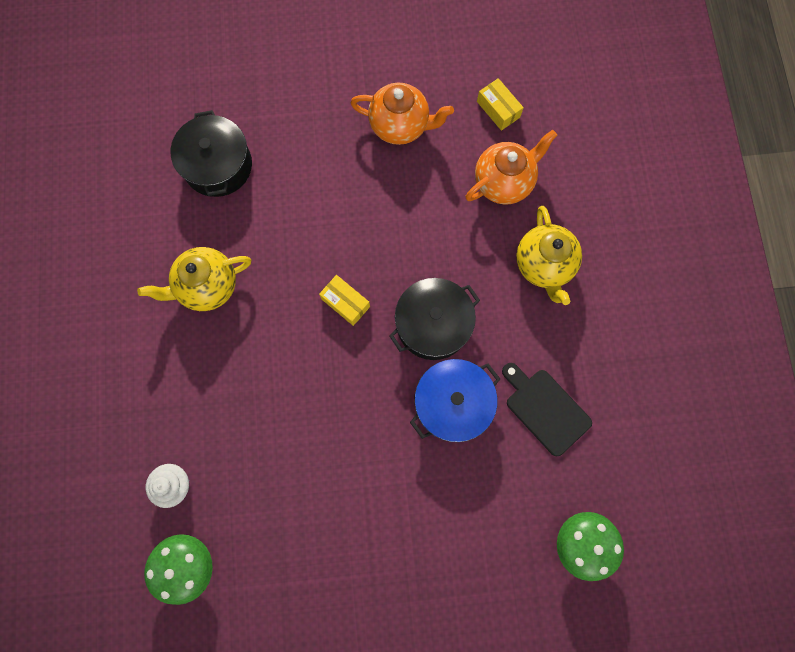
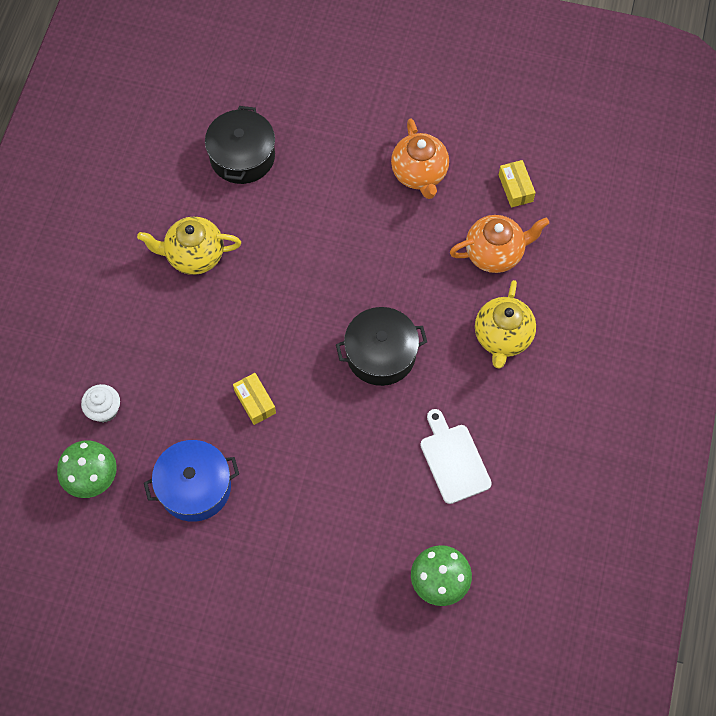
camera: 20 degrees right, 10 degrees down
(345, 303) = (310, 309): yellow box -> yellow box (255, 402)
(400, 126) = (419, 174): orange teapot -> orange teapot turned 45 degrees clockwise
(452, 403) = (371, 426): blue pot -> blue pot (195, 487)
(545, 409) = (453, 460): black cutting board -> white cutting board

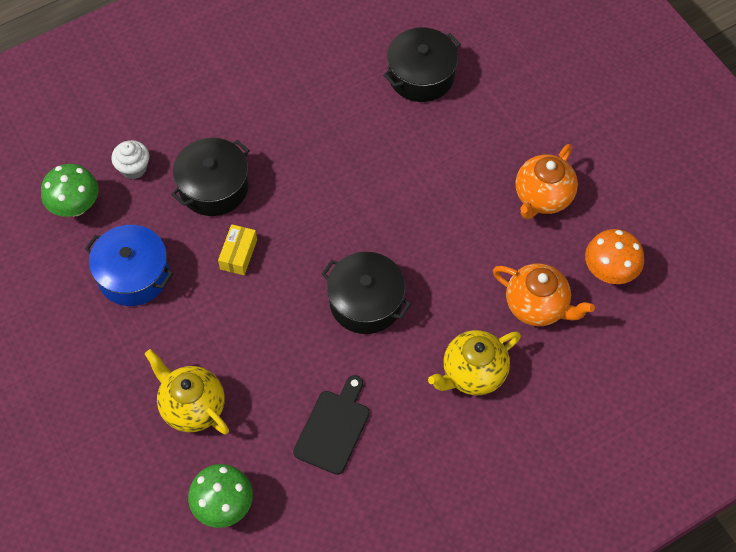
camera: 45 degrees right, 5 degrees down
(181, 370) = (214, 187): none -> black pot
(194, 255) = (309, 116): yellow teapot -> yellow teapot (192, 406)
(453, 460) = (333, 428): white cutting board -> black cutting board
(515, 188) = (609, 272): yellow box -> orange mushroom

